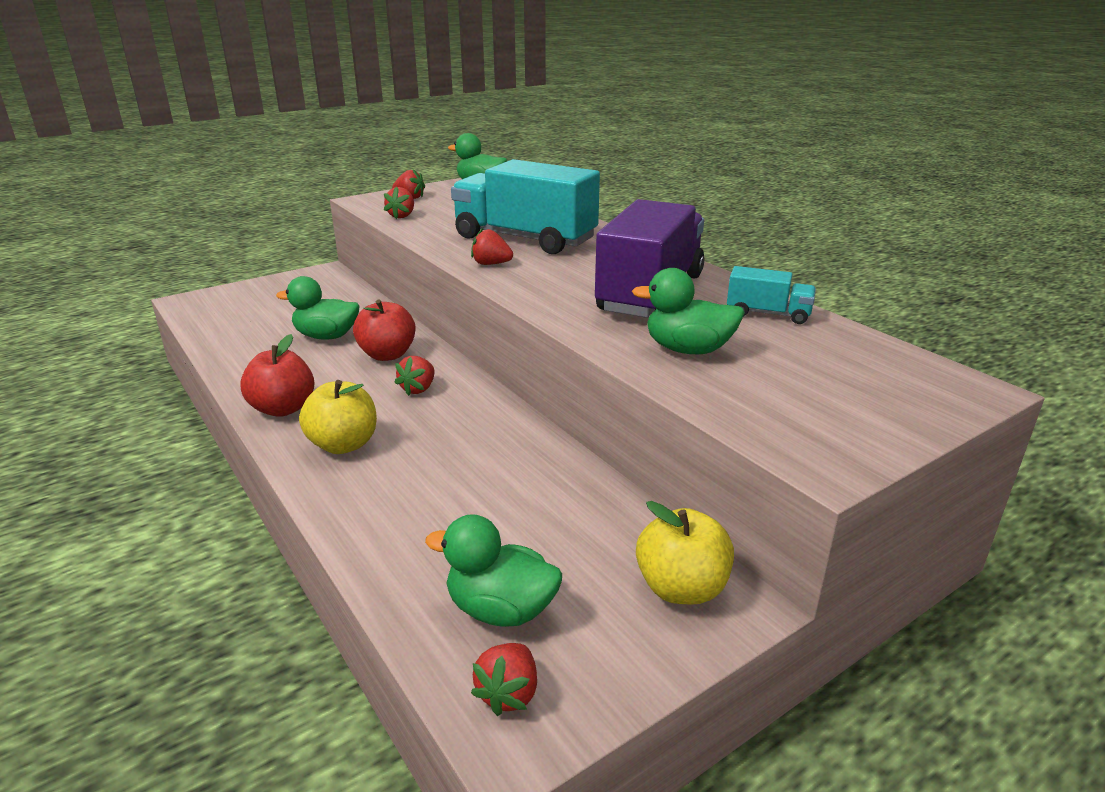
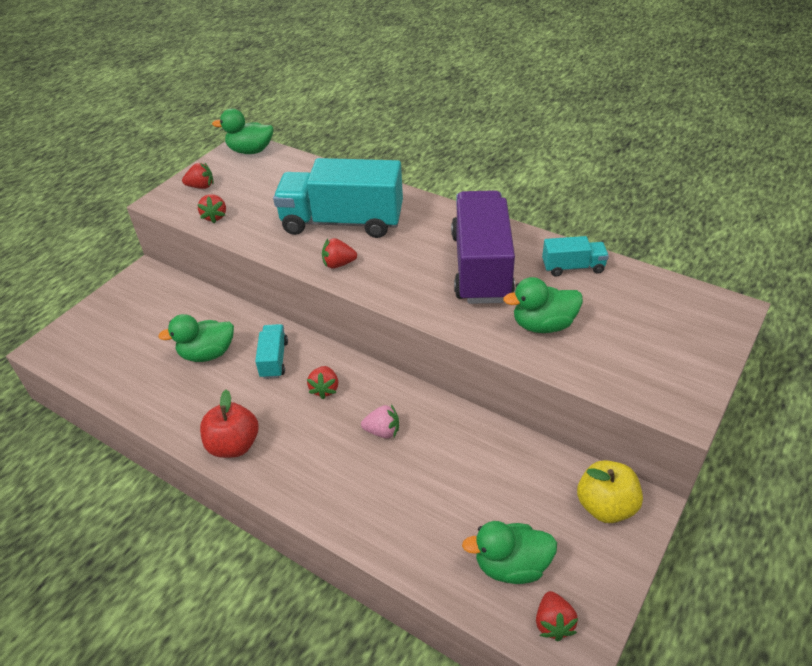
camera: 20 degrees left, 15 degrees up
(343, 444) = (309, 465): yellow apple -> none
(387, 355) = (274, 359): red apple -> turquoise truck
(450, 438) = (382, 431): none -> pink strawberry

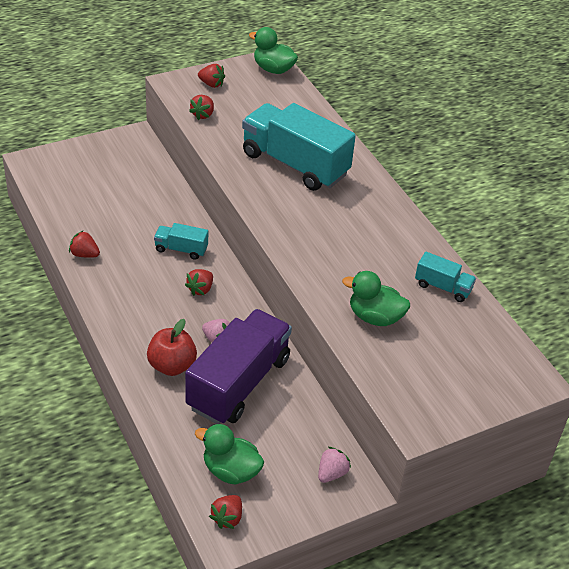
camera: 25 degrees right, 0 degrees up
(207, 354) = (137, 221): green duck -> none
(234, 445) = (109, 295): red apple -> red apple (172, 365)
(274, 359) = (181, 249): turquoise truck -> turquoise truck turned 105 degrees counterclockwise
(338, 264) = (263, 196): red strawberry -> red strawberry (84, 254)
(481, 267) = (370, 251): purple truck -> purple truck (238, 383)
(605, 506) = (331, 473): yellow apple -> pink strawberry

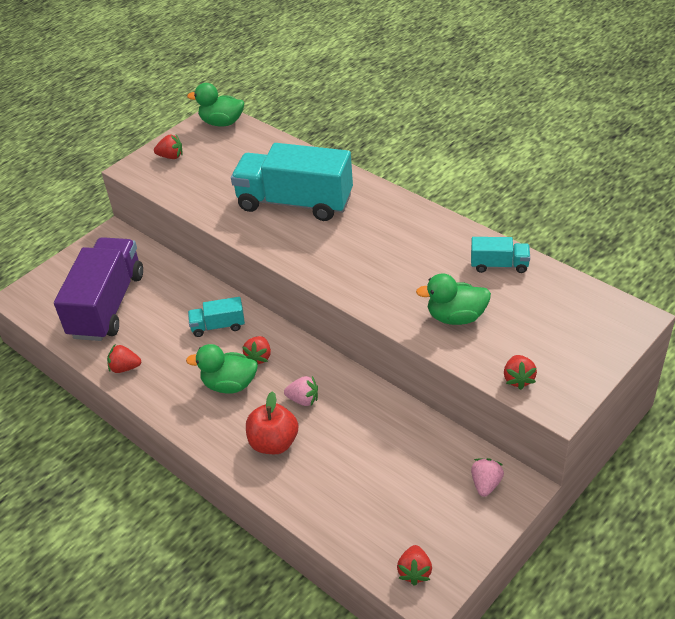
camera: 15 degrees left, 0 degrees up
(203, 115) = (179, 188): red strawberry -> red strawberry (518, 379)
(230, 471) = (390, 523): green duck -> green duck (229, 385)
(238, 383) = (348, 433): purple truck -> purple truck (107, 305)

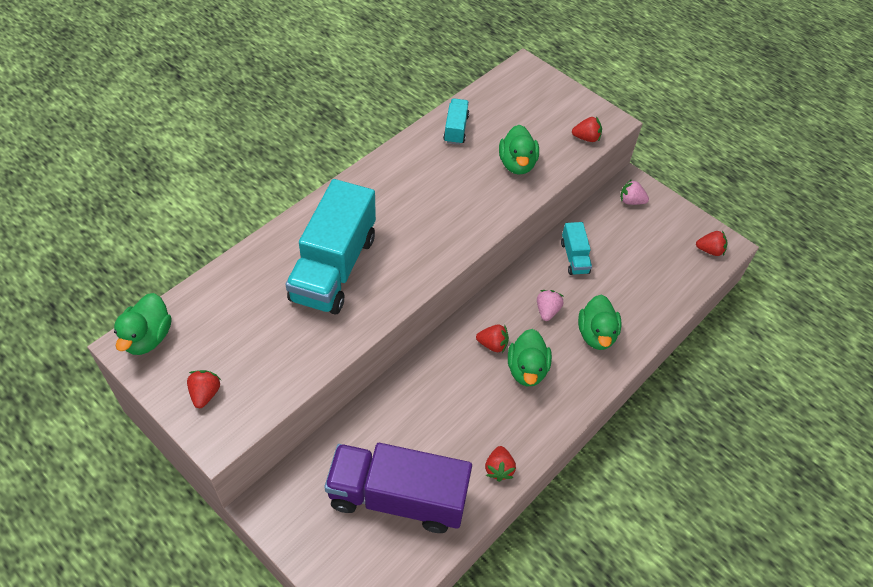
camera: 95 degrees left, 10 degrees up
(218, 326) = (446, 381): turquoise truck -> turquoise truck (574, 257)
(274, 443) = (596, 334): red apple -> green duck

